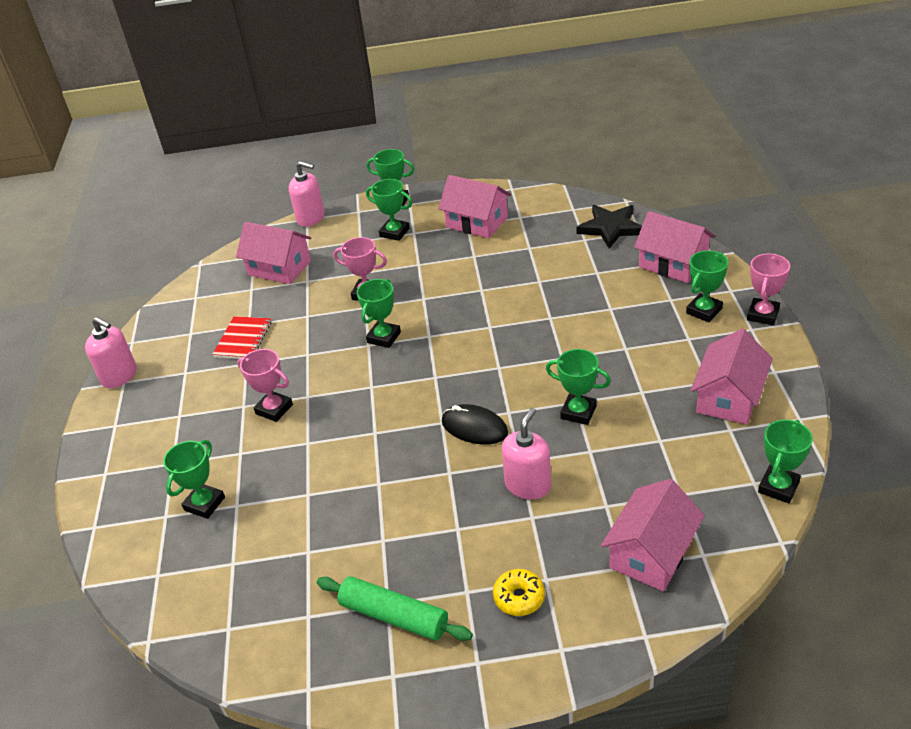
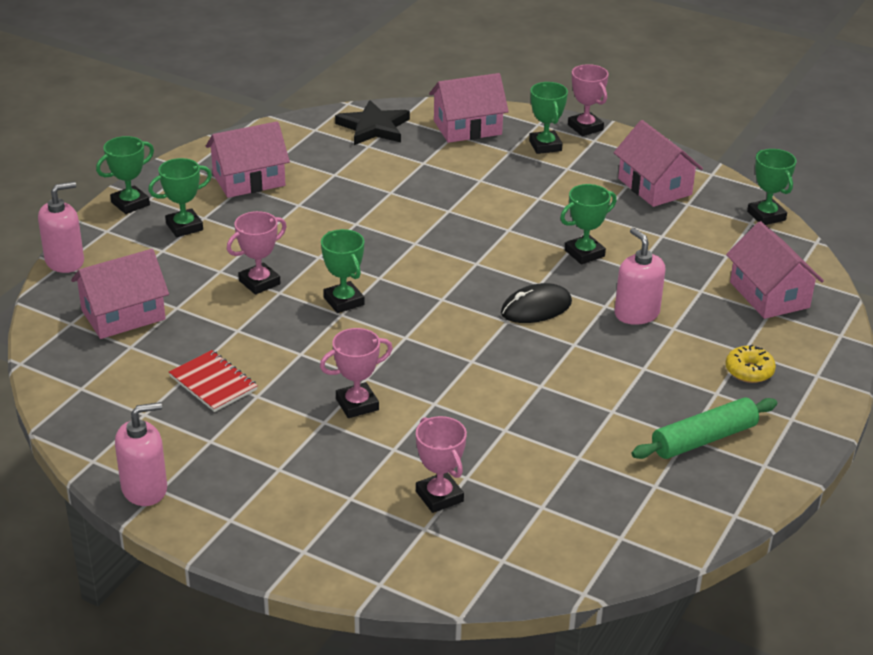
camera: 60 degrees left, 5 degrees down
(204, 504) = (439, 496): green trophy -> pink trophy

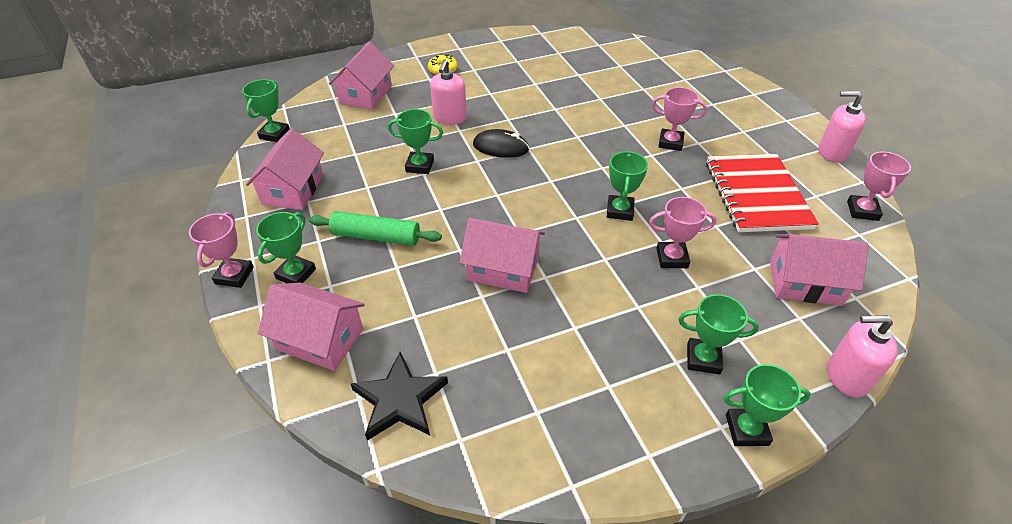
camera: 140 degrees left, 10 degrees up
(213, 383) = (756, 195): red notebook -> red notebook, size x1.86
(249, 180) = (596, 392): pink house -> pink house (503, 269)
(439, 496) = (665, 87): pink trophy -> pink trophy (862, 211)
(704, 439) = (510, 57): green rolling pin -> green rolling pin (376, 236)

